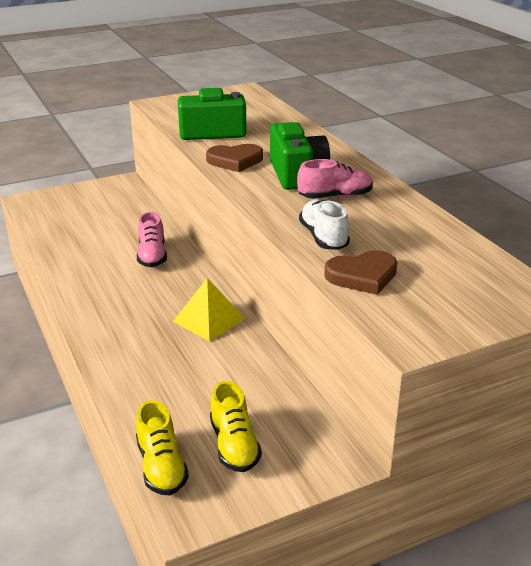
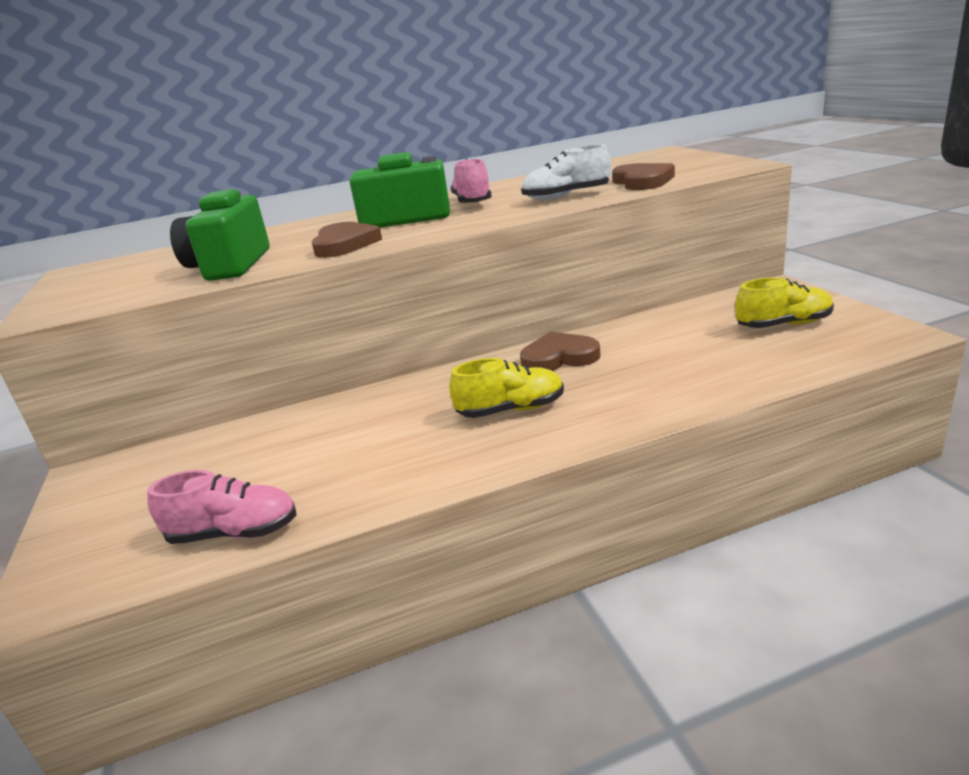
camera: 80 degrees left, 5 degrees down
(152, 256) = (383, 412): pink shoe -> pink shoe (234, 533)
(161, 466) = (840, 353): yellow shoe -> yellow shoe (511, 410)
(209, 320) = (559, 357): yellow pyramid -> brown heart

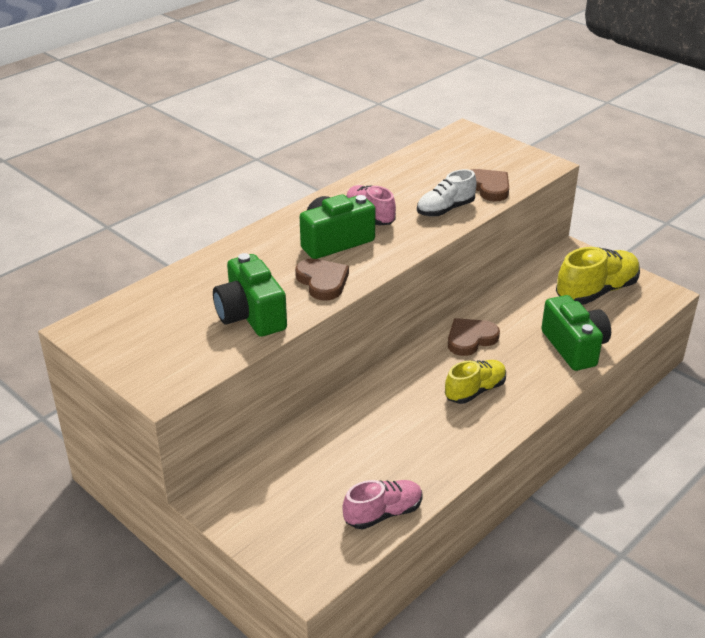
camera: 30 degrees left, 10 degrees up
(701, 379) = (574, 347): none -> green camera
(783, 325) = (596, 291): yellow shoe -> yellow shoe, size x1.55

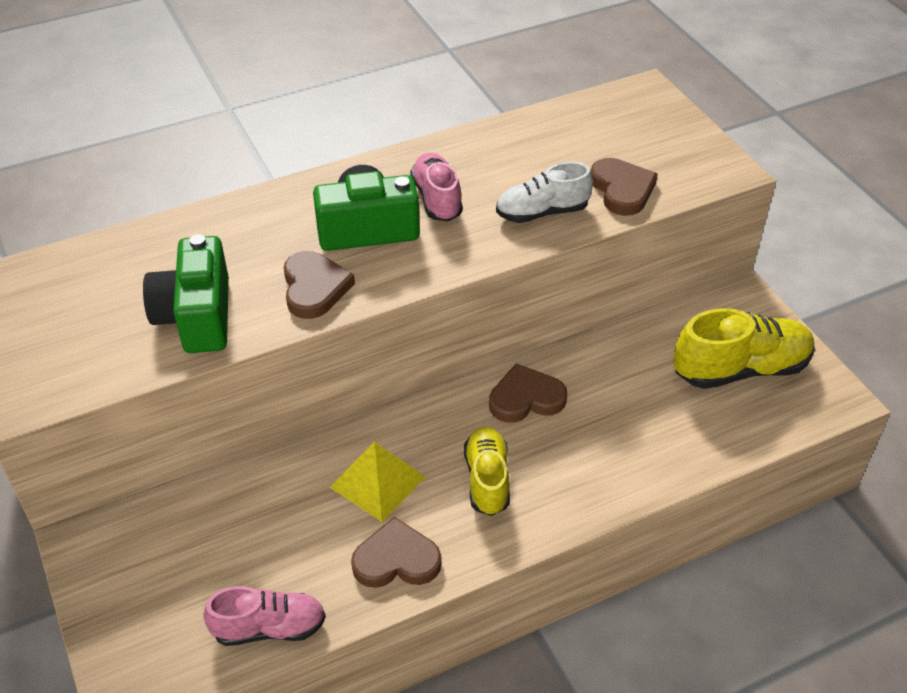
camera: 20 degrees right, 10 degrees up
(402, 410) = (377, 482): none -> yellow pyramid
(444, 451) = (396, 560): none -> brown heart
(475, 391) = (487, 479): yellow shoe -> yellow shoe turned 75 degrees counterclockwise
(574, 347) = (659, 450): green camera -> none

